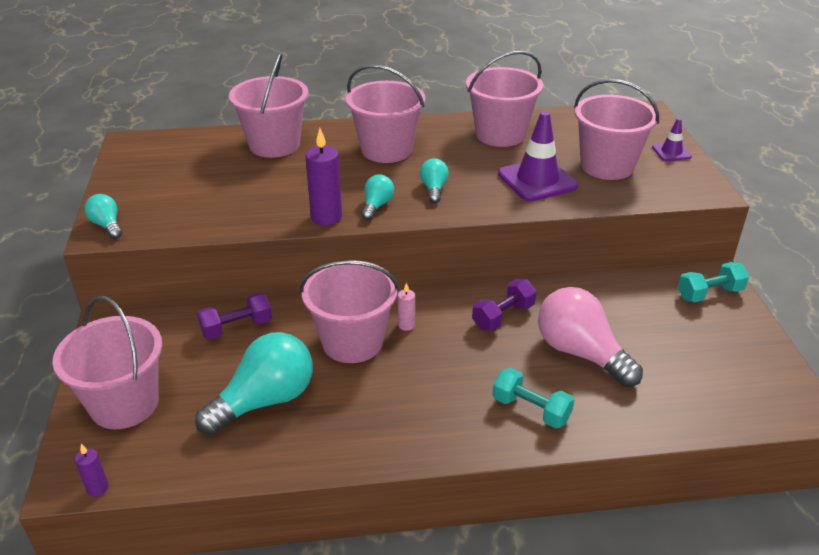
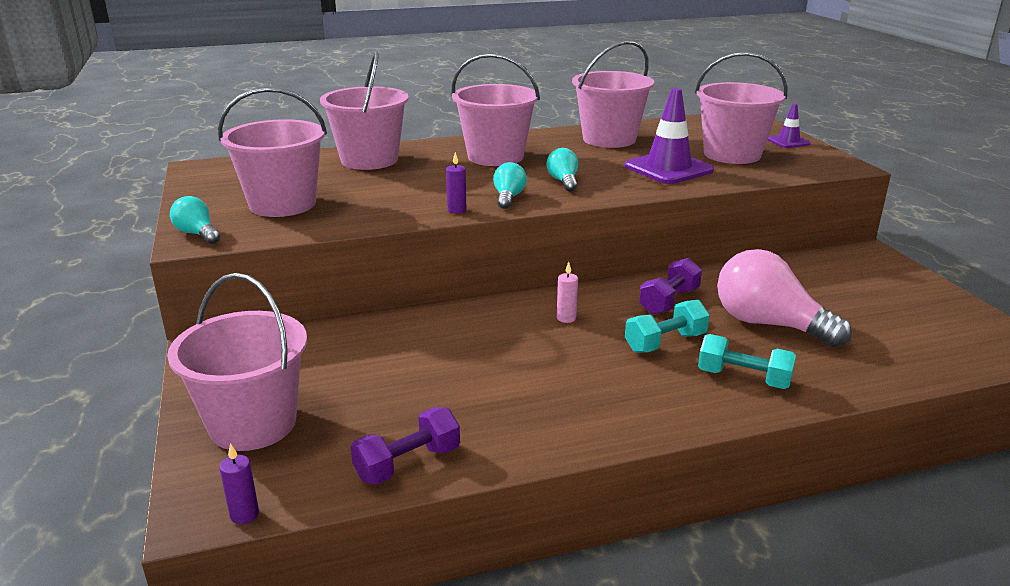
camera: 10 degrees left, 10 degrees down
(237, 328) = (368, 338): purple dumbbell -> purple dumbbell (408, 463)
(264, 401) = (430, 402): turquoise light bulb -> none
(326, 217) = (457, 210): purple candle -> purple candle, size x0.53
(352, 342) = (511, 338): pink bucket -> pink bucket (282, 204)
(709, 293) = (870, 265): turquoise dumbbell -> turquoise dumbbell (665, 342)

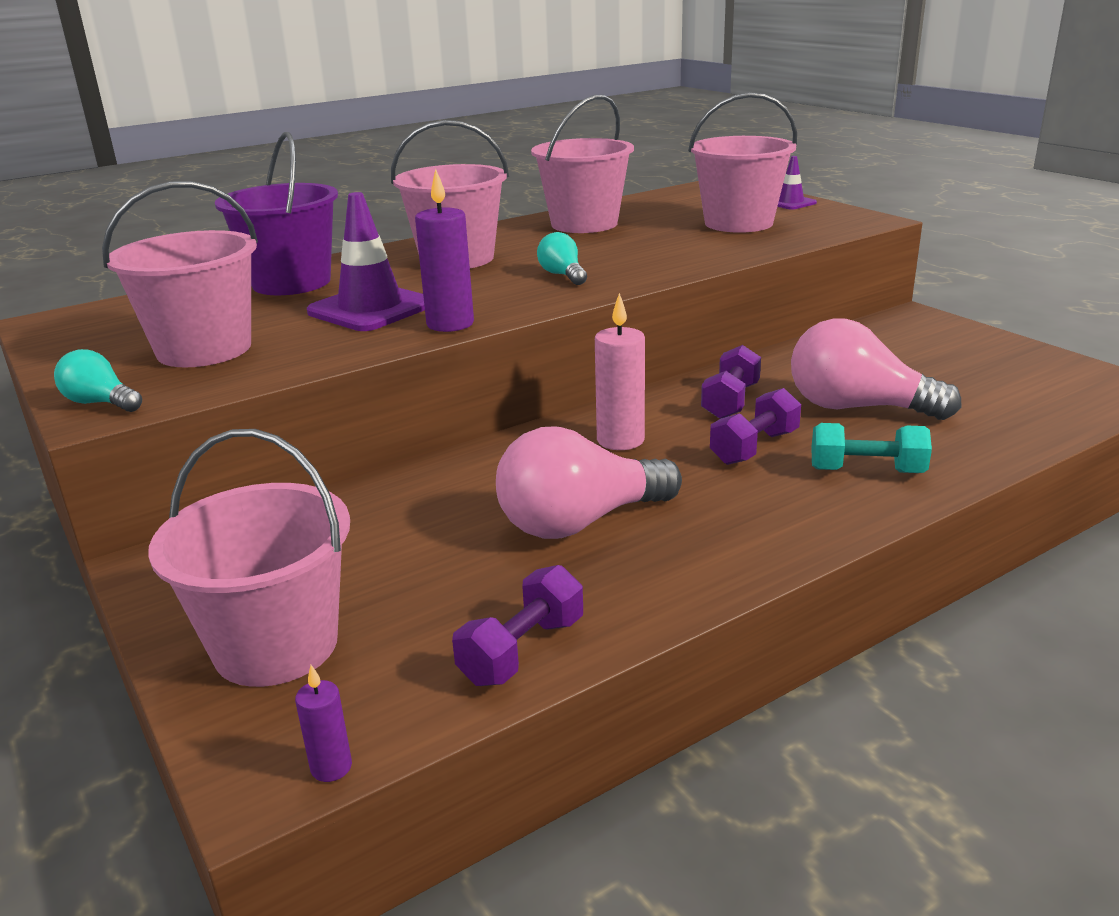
camera: 15 degrees left, 0 degrees up
(369, 160) = (291, 282): pink bucket -> purple bucket
(457, 210) = (450, 324): purple candle -> purple candle, size x1.88
(500, 377) = (580, 522): none -> pink light bulb
(508, 198) = (507, 301): turquoise light bulb -> none
(566, 318) = (620, 440): pink candle -> pink candle, size x1.88
(665, 342) = (754, 447): turquoise dumbbell -> purple dumbbell
(668, 168) = (677, 246): purple traffic cone -> purple traffic cone (371, 309)

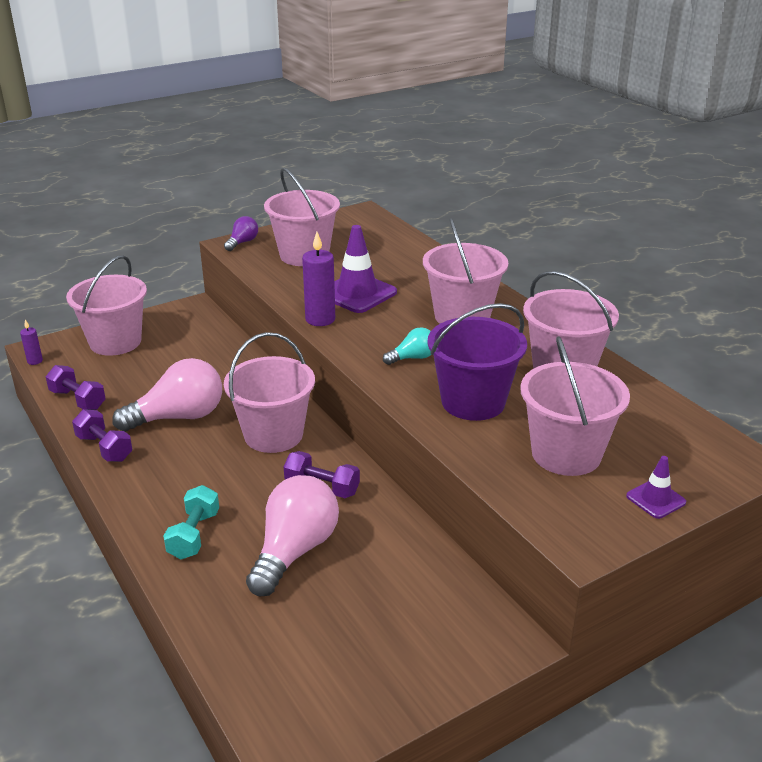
camera: 90 degrees right, 5 degrees up
(101, 403) = (242, 242): turquoise light bulb -> purple light bulb
(291, 282) = (417, 265): purple bucket -> purple bucket (473, 402)
(580, 522) = (178, 417): pink light bulb -> pink light bulb turned 90 degrees clockwise
(620, 440) = (273, 435): pink candle -> pink bucket
(754, 447) = (245, 489): purple dumbbell -> purple dumbbell (104, 448)

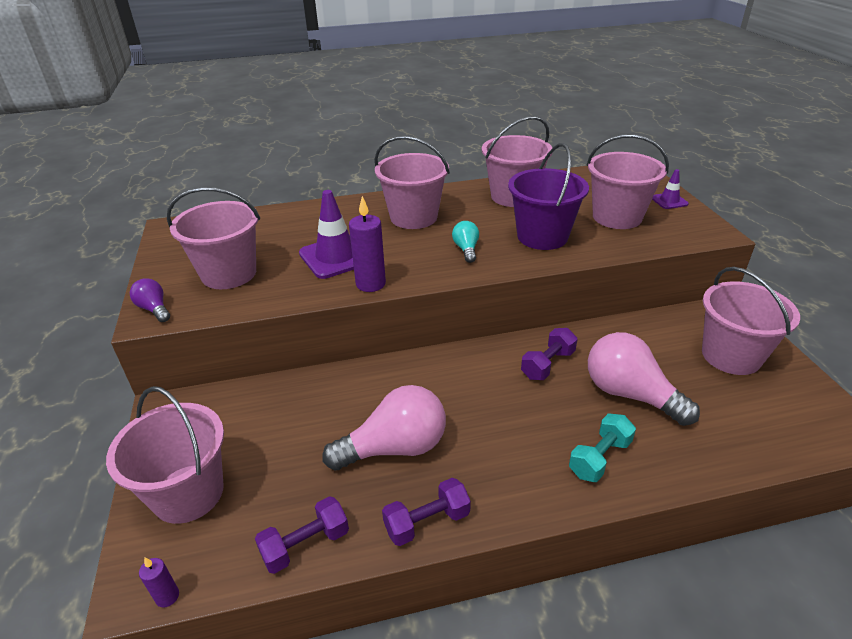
camera: 70 degrees left, 5 degrees up
(178, 417) = (395, 448): pink light bulb -> pink light bulb turned 75 degrees clockwise
(194, 535) = (599, 458): turquoise dumbbell -> turquoise dumbbell turned 75 degrees counterclockwise
(273, 435) = (458, 381): pink bucket -> pink bucket (731, 356)

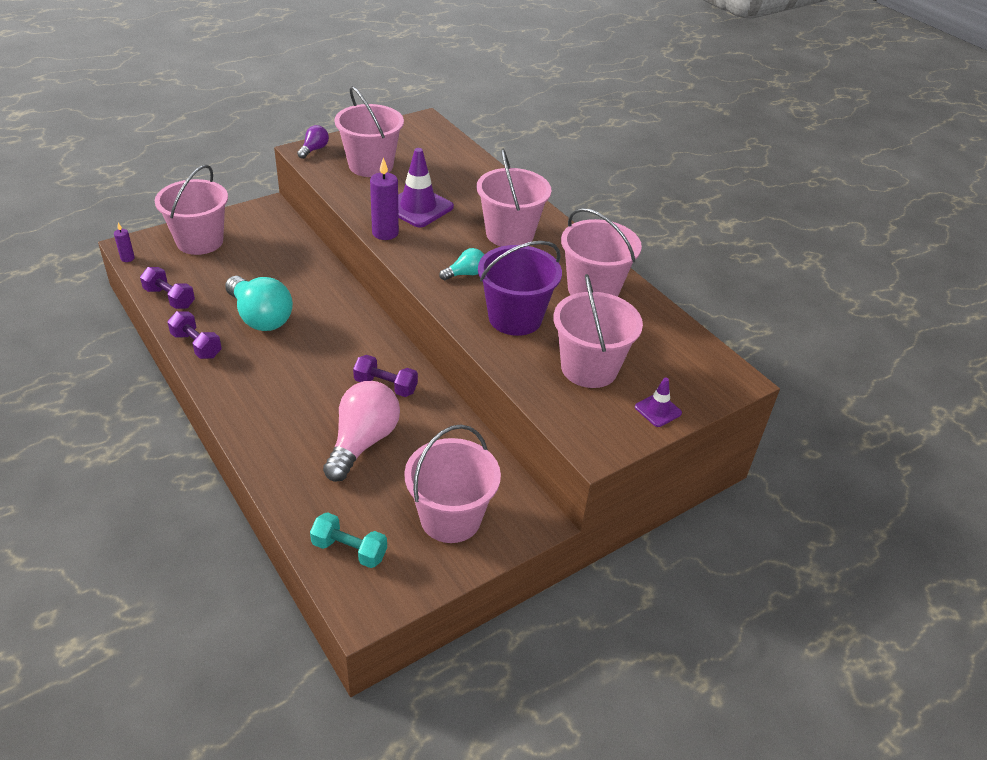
camera: 65 degrees right, 5 degrees up
(395, 448) = (260, 317): pink light bulb -> turquoise light bulb
(599, 458) = (278, 427): turquoise dumbbell -> turquoise dumbbell (349, 550)

